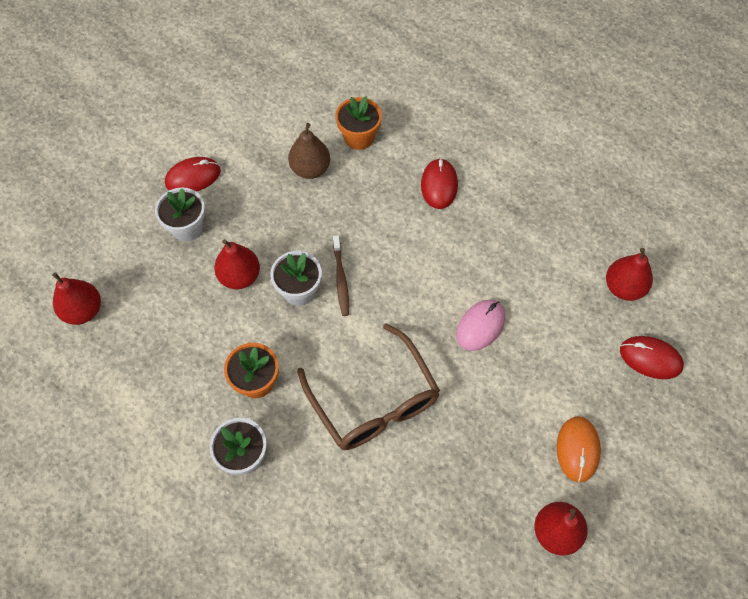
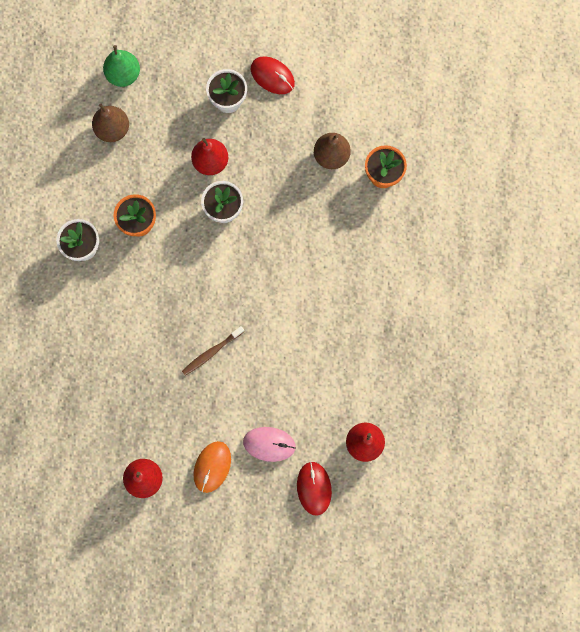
camera: 60 degrees right, 15 degrees up
(83, 310) = (124, 75): red pear -> green pear
(134, 353) = (113, 129): none -> brown pear
(341, 279) = (250, 233): brown toothbrush -> brown toothbrush (212, 352)
(375, 402) = (169, 311): brown glasses -> none
(439, 185) = (374, 260): red mouse -> none
(480, 326) = (270, 353): pink mouse -> pink mouse (269, 444)
(577, 449) = (212, 467): orange mouse -> orange mouse turned 45 degrees counterclockwise

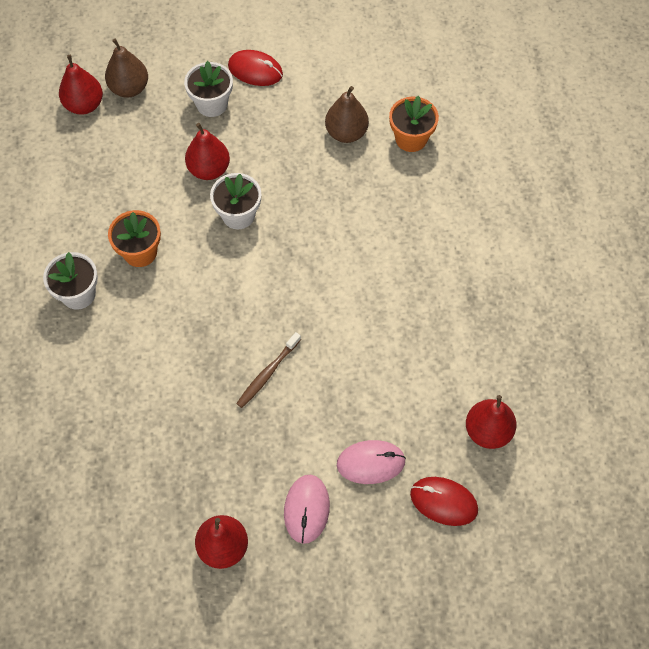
camera: 15 degrees left, 15 degrees down
(113, 129) = (85, 162): brown pear -> brown pear (129, 88)
(124, 75) = (84, 105): green pear -> red pear
(212, 467) = (306, 509): orange mouse -> pink mouse
(314, 488) = (443, 502): red mouse -> red mouse turned 45 degrees counterclockwise

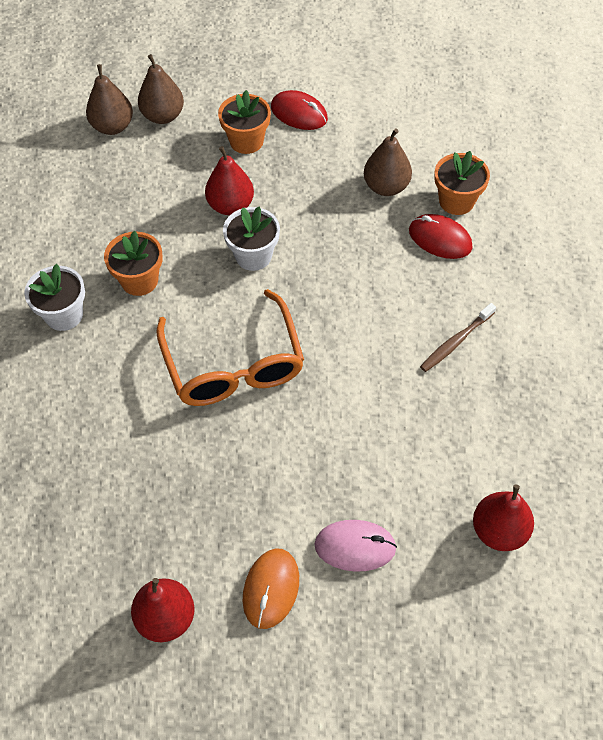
camera: 10 degrees right, 5 degrees down
(84, 105) = (113, 126): red pear -> brown pear
(212, 104) = (246, 141): white flower pot -> orange flower pot
(240, 320) = (234, 366): none -> orange glasses
(268, 373) = (254, 428): brown toothbrush -> brown toothbrush (456, 341)
(306, 509) = (271, 589): pink mouse -> orange mouse
(443, 502) = (434, 605): red mouse -> red mouse (440, 239)

